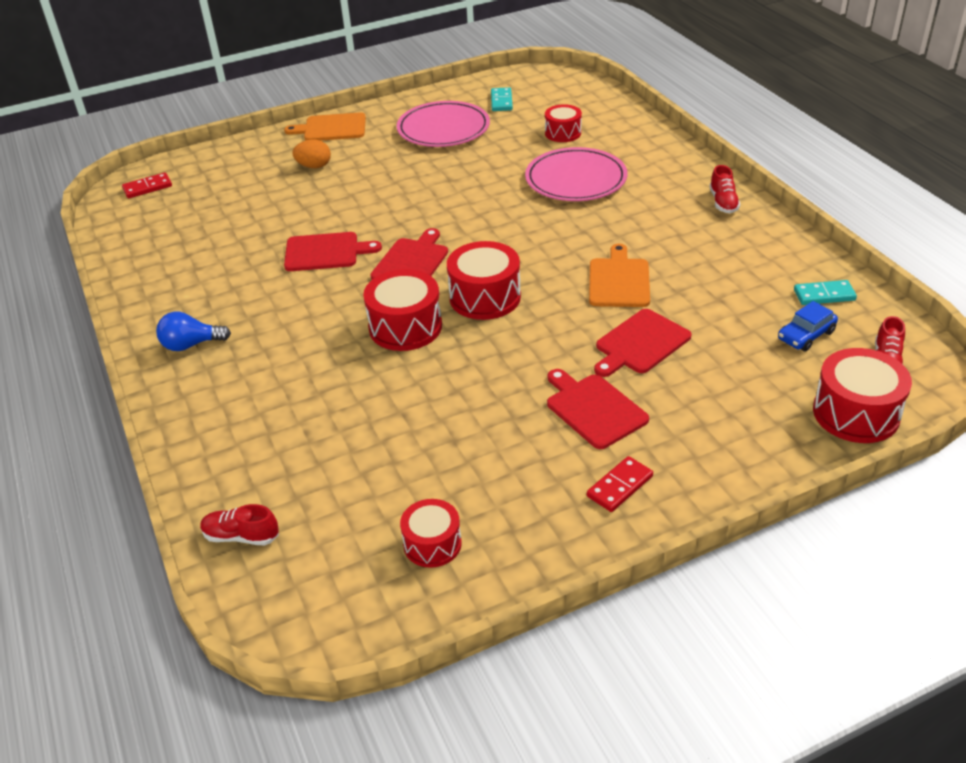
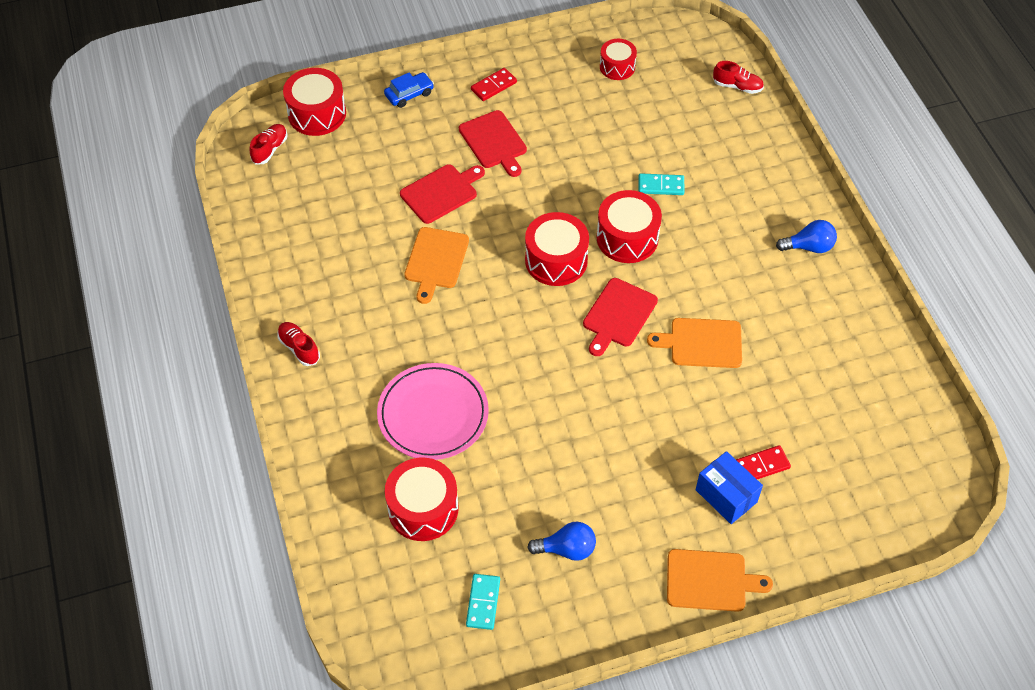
camera: 175 degrees left, 15 degrees up
(147, 187) = (919, 490): red domino -> red domino (761, 466)
(314, 166) = (726, 496): orange egg -> blue box
(325, 252) = (702, 343): red cutting board -> orange cutting board
(443, 129) = (566, 549): pink plate -> blue light bulb
(563, 133) = (423, 509): red drum -> red drum, size x1.59
(723, 202) = (299, 348): red shoe -> red shoe turned 45 degrees counterclockwise
(806, 335) = (312, 181): blue car -> blue car (409, 94)
(824, 295) = (275, 218): turquoise domino -> turquoise domino (661, 186)

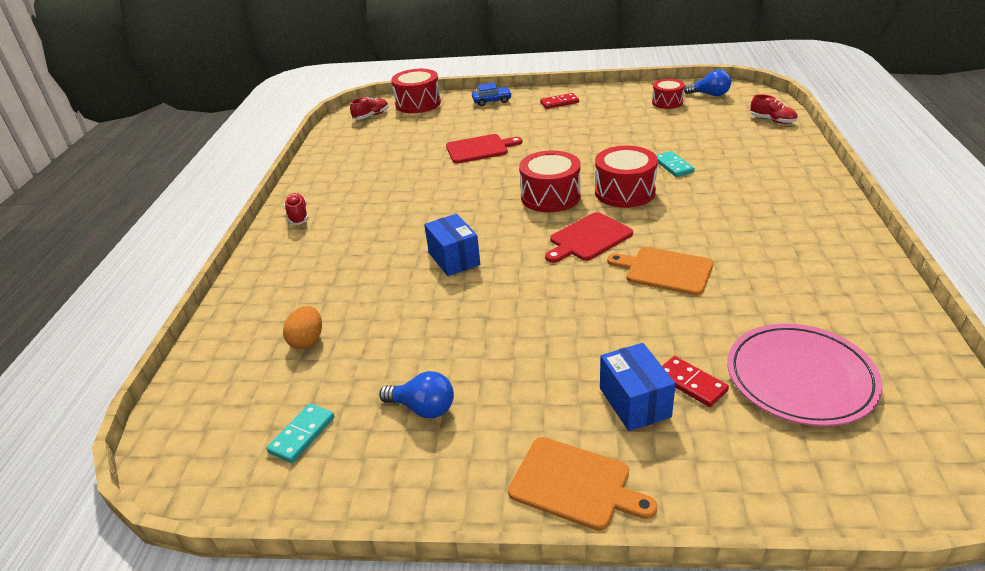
camera: 25 degrees right, 20 degrees down
(423, 509) = (307, 341): red drum -> orange egg
(433, 414) = (371, 275): pink plate -> pink plate (800, 377)
(436, 261) = (447, 183): orange cutting board -> none
(494, 142) = (540, 128): red cutting board -> none
(503, 373) = (454, 259): none -> blue box
(661, 186) = (673, 166): turquoise domino -> turquoise domino turned 45 degrees clockwise
(761, 466) = (691, 383): red domino -> red domino turned 45 degrees clockwise
(809, 247) = (812, 221): blue light bulb -> blue light bulb (709, 95)

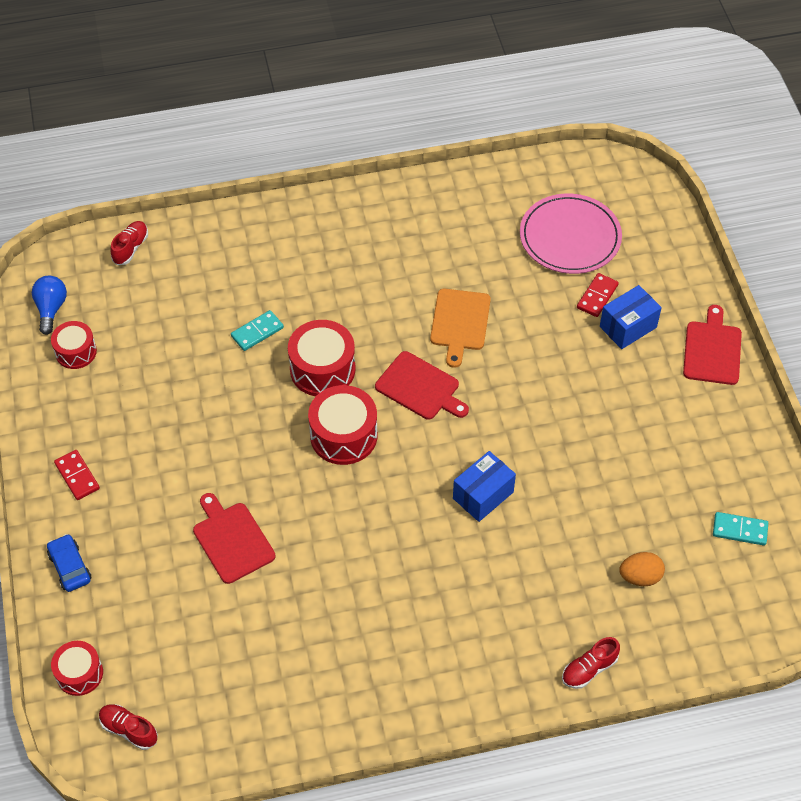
camera: 110 degrees left, 20 degrees up
(298, 216) = (436, 694): red shoe -> red shoe (589, 669)
(418, 103) = (79, 673): red drum -> red drum, size x0.63
(423, 408) = (683, 457): blue light bulb -> none
(574, 484) = (712, 350): orange cutting board -> red cutting board

